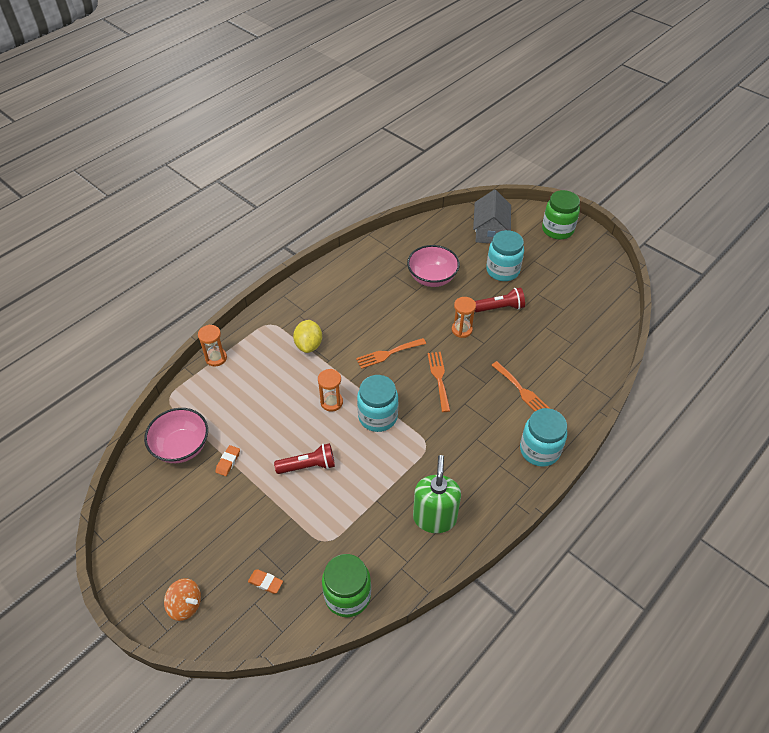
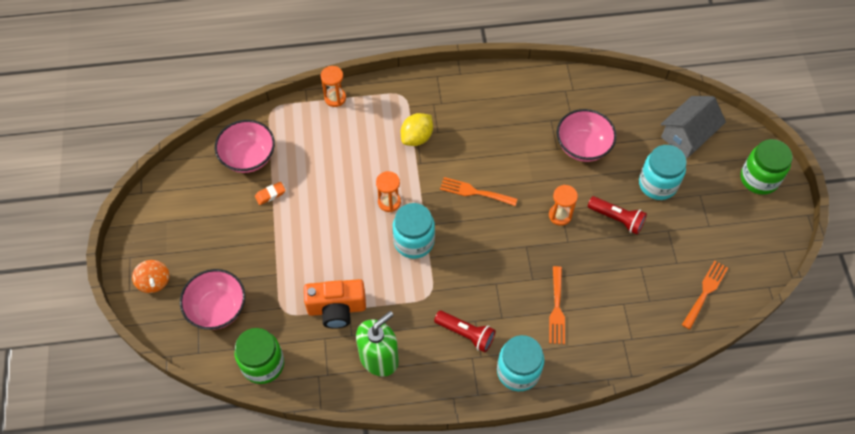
camera: 40 degrees right, 10 degrees up
(265, 582) = (217, 308): orange eraser -> pink bowl
(308, 466) = (324, 242): red flashlight -> red flashlight (466, 334)
(366, 507) = (336, 309): none -> orange camera
(439, 378) = (496, 245): orange fork -> orange fork (705, 292)

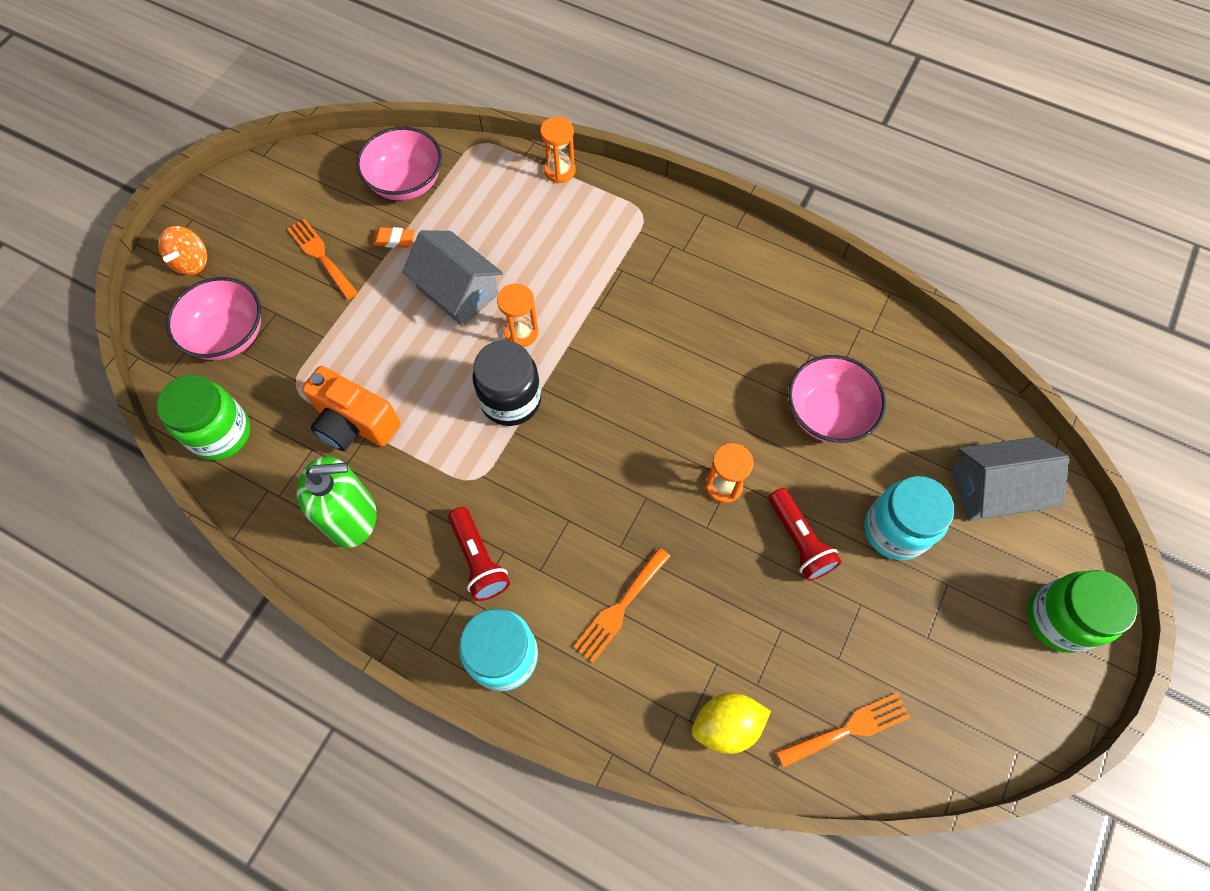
camera: 35 degrees right, 5 degrees up
(333, 201) = (458, 291): none -> grey house
(414, 241) = (511, 400): turquoise jar -> black jar
(417, 137) = (619, 274): yellow lemon -> yellow lemon (726, 725)
(474, 192) = (636, 385): orange fork -> orange fork (321, 256)

